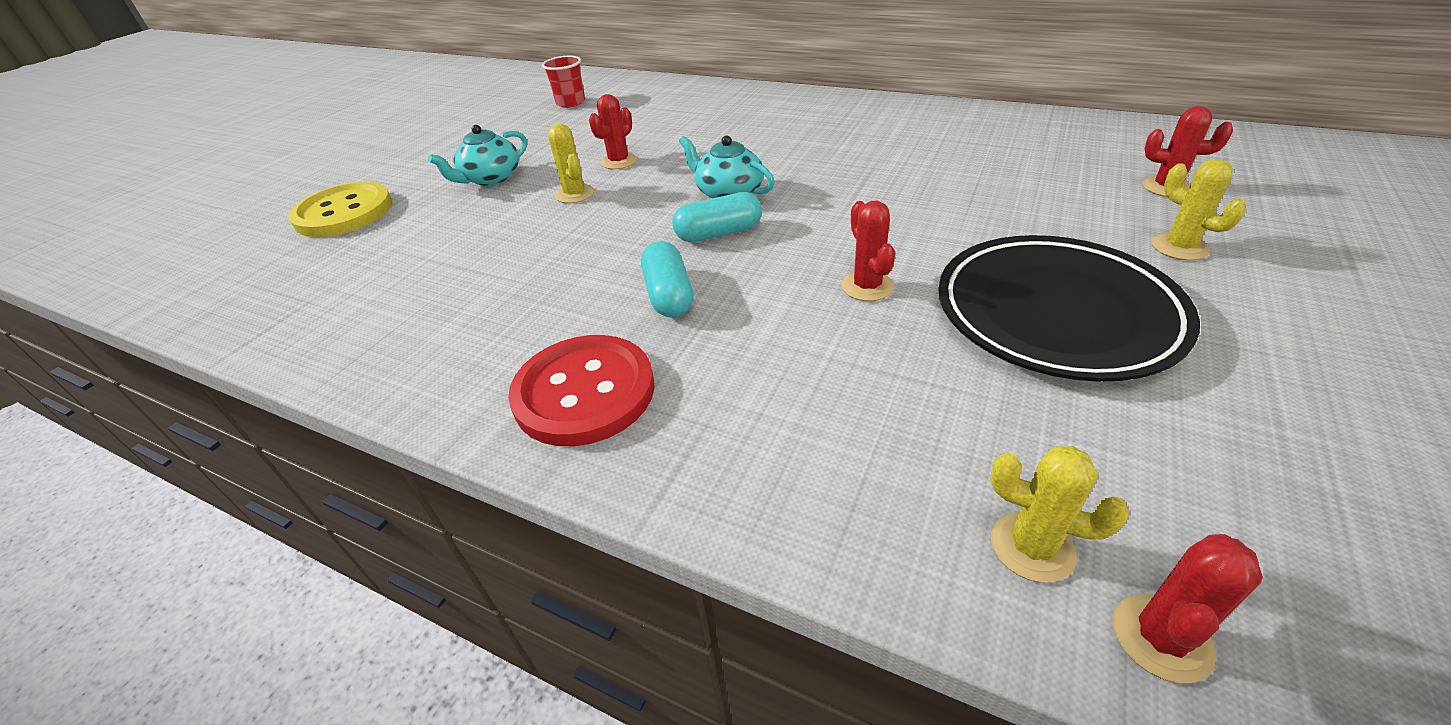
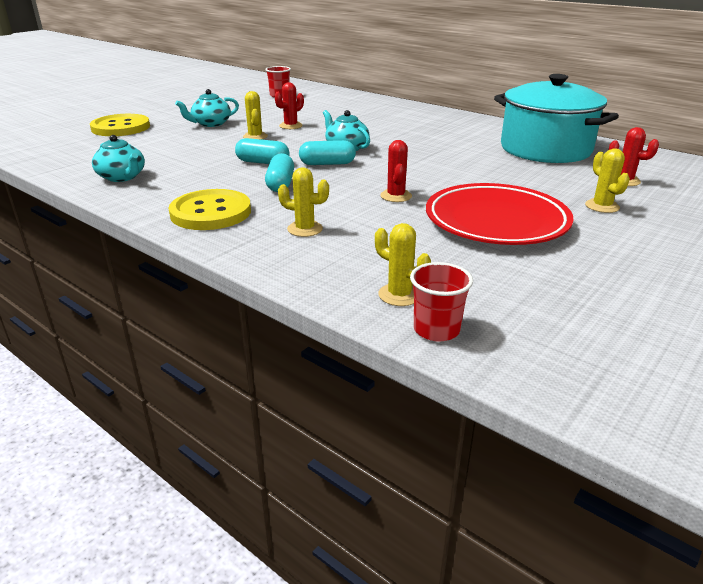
camera: 10 degrees right, 10 degrees down
(389, 332) = (122, 177): none -> turquoise teapot
(584, 392) = (211, 212): red button -> yellow button
(615, 250) = (263, 162): none -> turquoise capsule
(767, 400) = (305, 229): none -> yellow cactus
(1014, 144) = (545, 149): none -> turquoise pot
(1056, 314) = (496, 221): black plate -> red plate
(1161, 638) = (436, 330): red cactus -> red cup

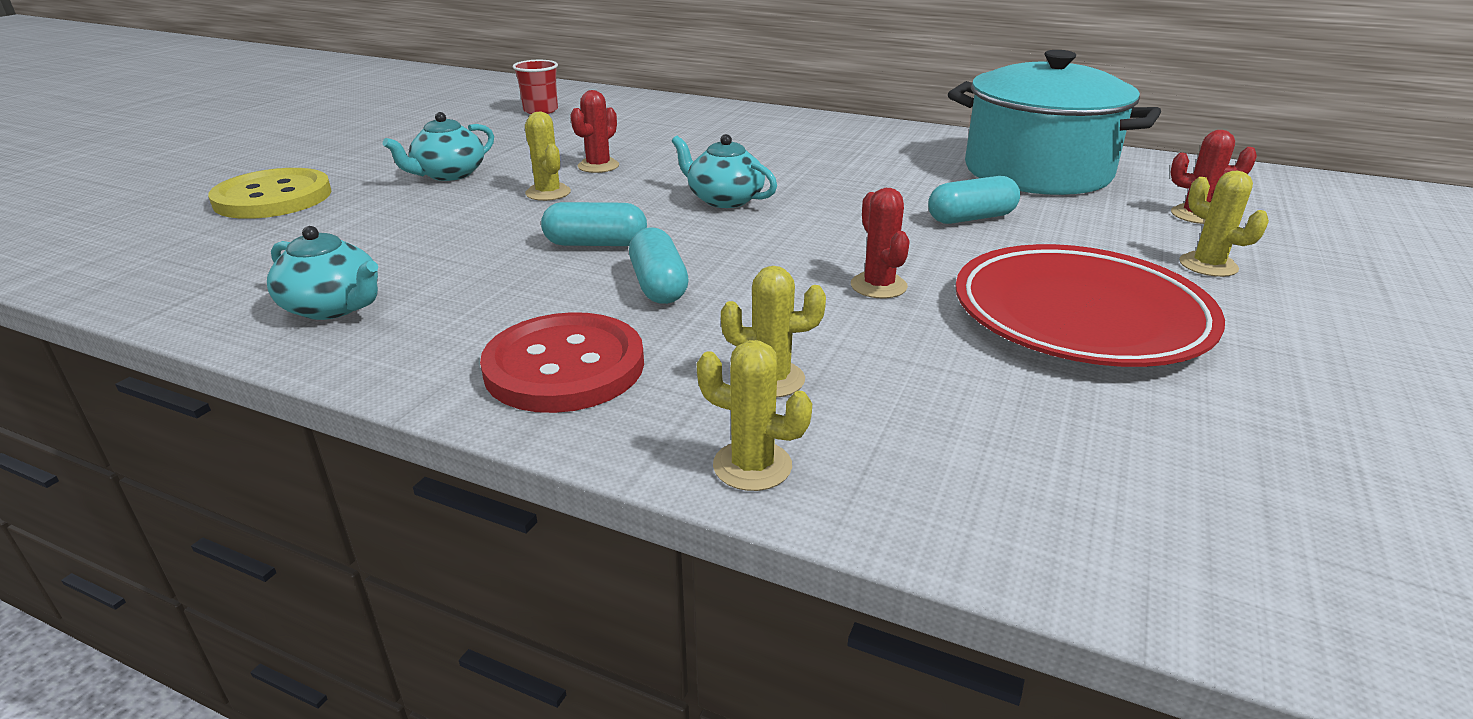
camera: 15 degrees left, 0 degrees up
(211, 212) = (564, 366): yellow button -> red button
(327, 164) = (714, 234): turquoise capsule -> turquoise capsule (971, 218)
(399, 295) = (1053, 506): yellow cactus -> yellow cactus (752, 466)
(436, 330) = (1183, 579): red cup -> none

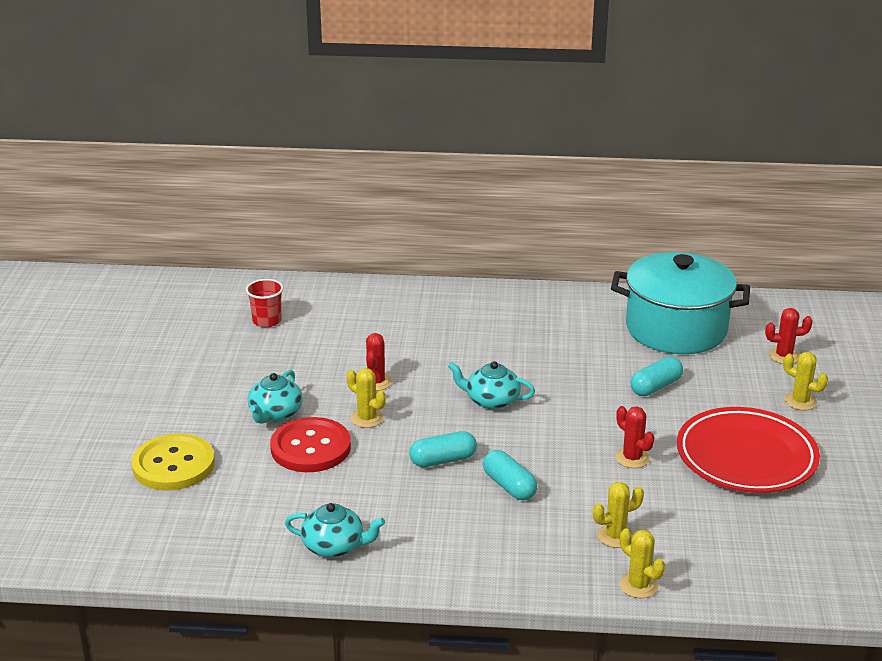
camera: 20 degrees left, 0 degrees up
(564, 366) = (506, 554): red button -> red button (310, 447)
(752, 466) = (638, 585): yellow cactus -> yellow cactus turned 45 degrees clockwise

